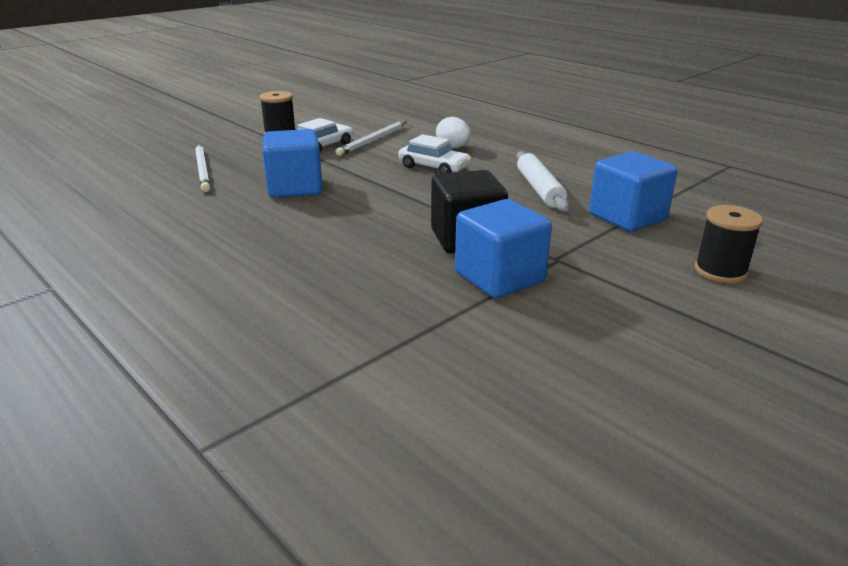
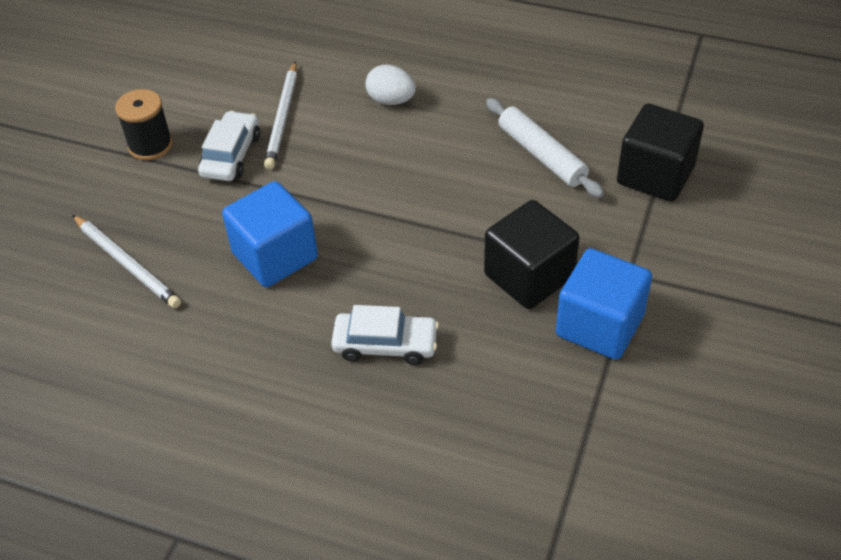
camera: 25 degrees left, 20 degrees up
(434, 167) = (400, 152): white car -> white car (385, 344)
(627, 217) = (655, 175): blue cube -> black cube
(720, 271) = (777, 233): black spool -> none

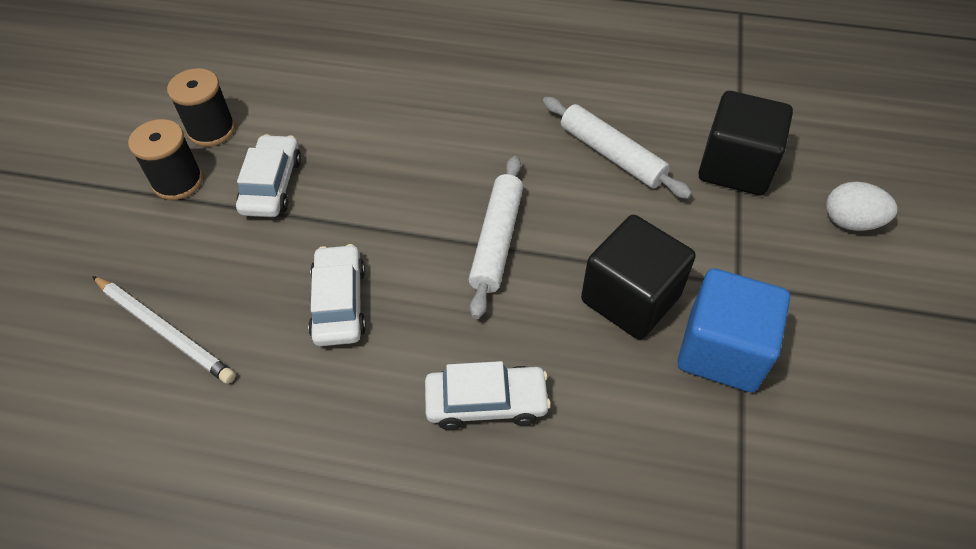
camera: 10 degrees left, 5 degrees up
(184, 104) = (211, 130): none -> black spool
(275, 256) = (339, 303): blue cube -> white car
(283, 118) = (324, 137): white pencil -> none
(391, 100) = (439, 107): white egg -> white egg (850, 222)
(420, 218) = (496, 240): none -> white rolling pin

